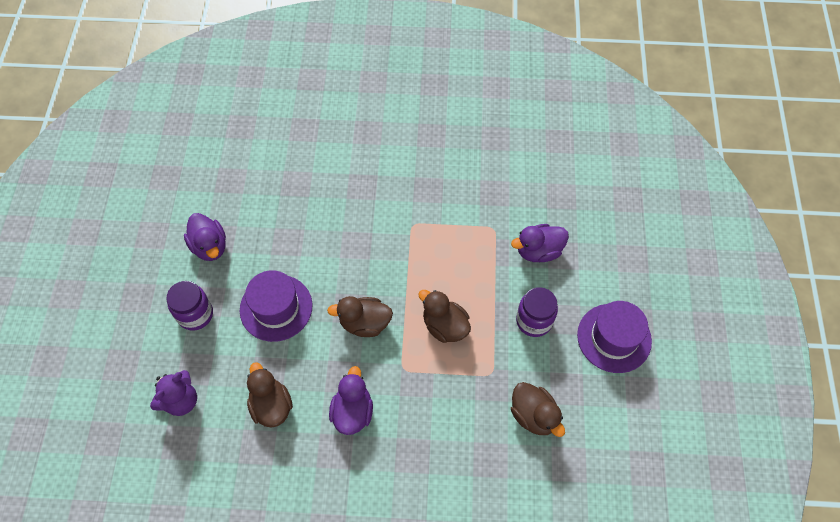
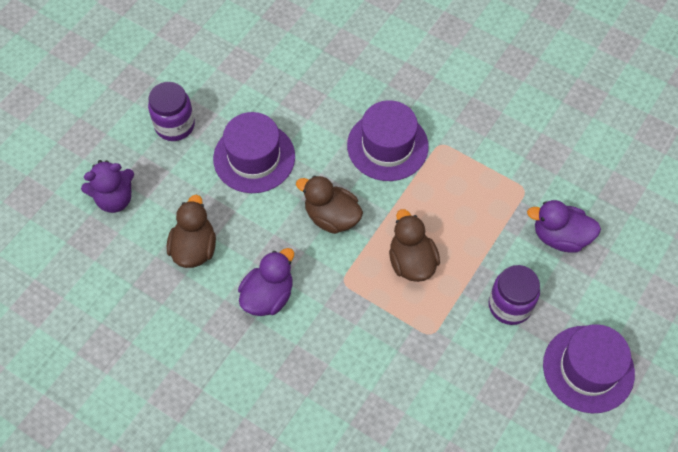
camera: 30 degrees right, 0 degrees up
(210, 246) = (226, 67): purple duck -> none
(374, 246) = (387, 146): none -> purple hat
(534, 415) = (450, 400): brown duck -> none

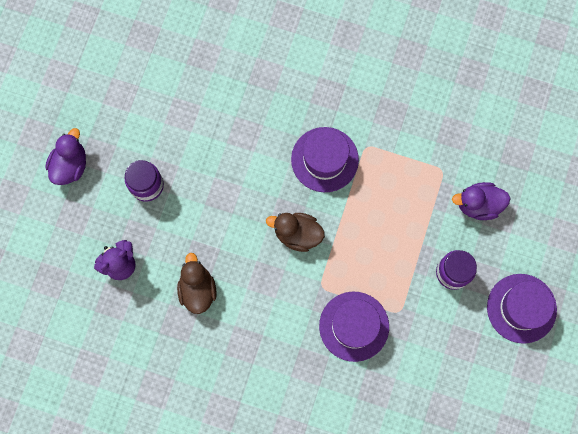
camera: 15 degrees left, 15 degrees up
(254, 157) = (220, 198): purple hat -> purple hat (354, 326)
(268, 296) = (267, 314): purple duck -> purple duck (70, 165)
(411, 261) = (369, 256): brown duck -> none

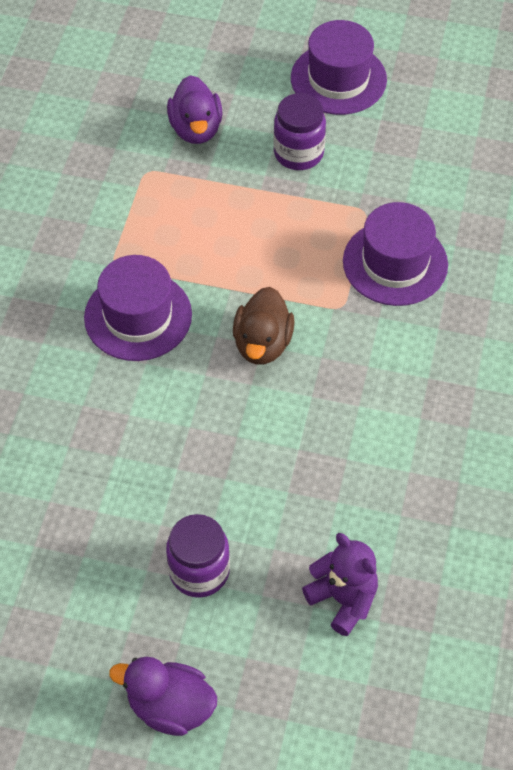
camera: 95 degrees left, 20 degrees down
(197, 289) = (370, 475): brown duck -> none

